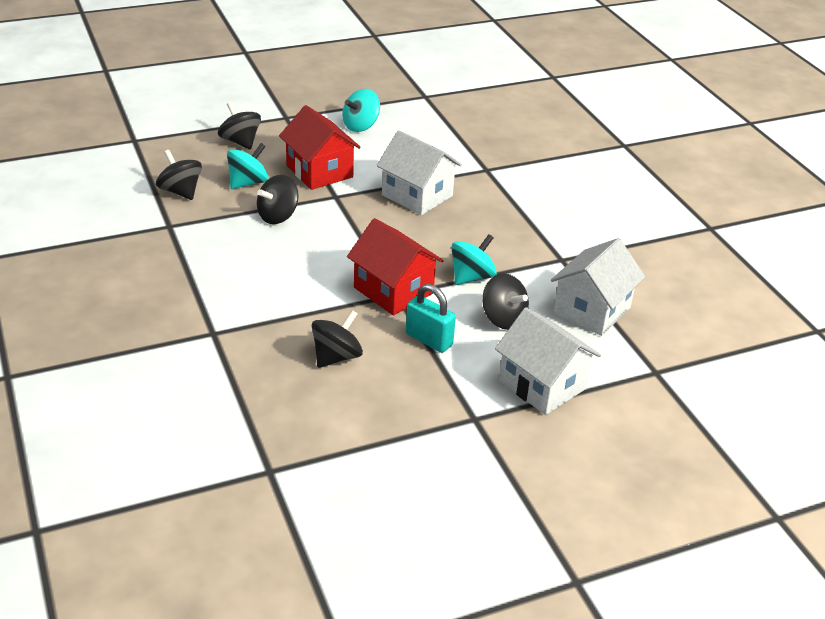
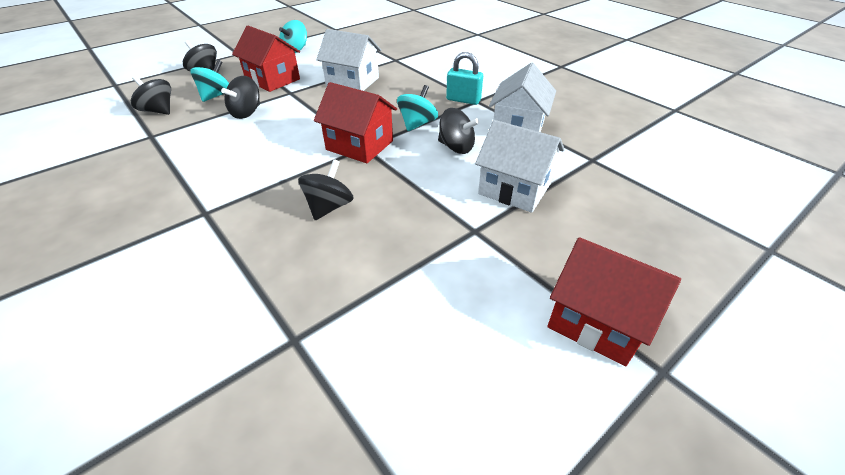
camera: 15 degrees left, 5 degrees up
(429, 340) = (404, 175): turquoise padlock -> turquoise padlock (463, 100)
(545, 528) = (597, 320): none -> red house

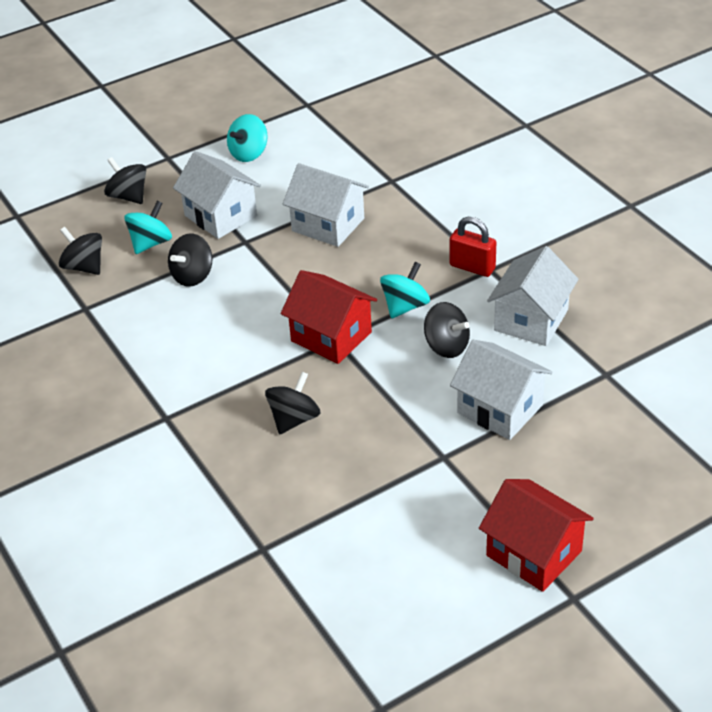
camera: 10 degrees right, 0 degrees up
(273, 80) = (221, 216): red house -> white house
(463, 100) = (472, 267): turquoise padlock -> red padlock

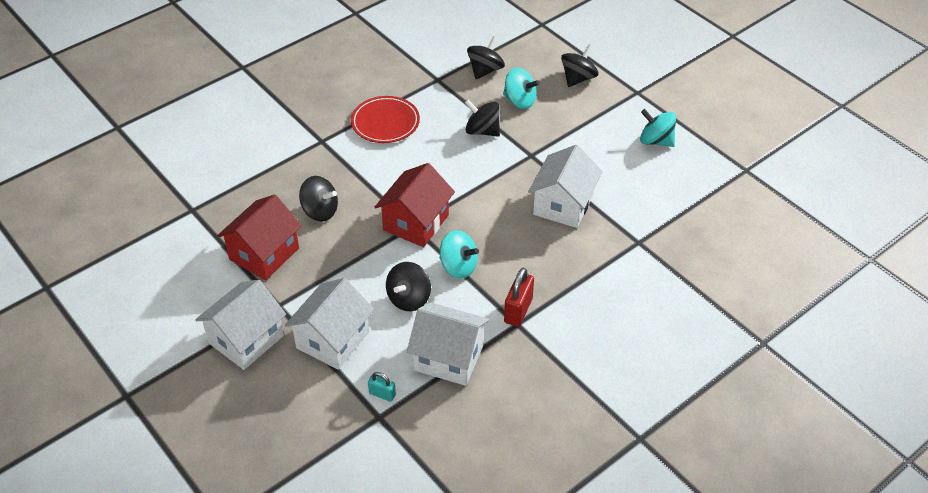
camera: 80 degrees right, 5 degrees up
(150, 357) = (385, 122): none -> red plate
(221, 216) = (562, 136): white house -> white house (246, 339)
(534, 553) = (173, 368): red house -> red house (264, 254)
(577, 371) = (382, 394): none -> turquoise padlock

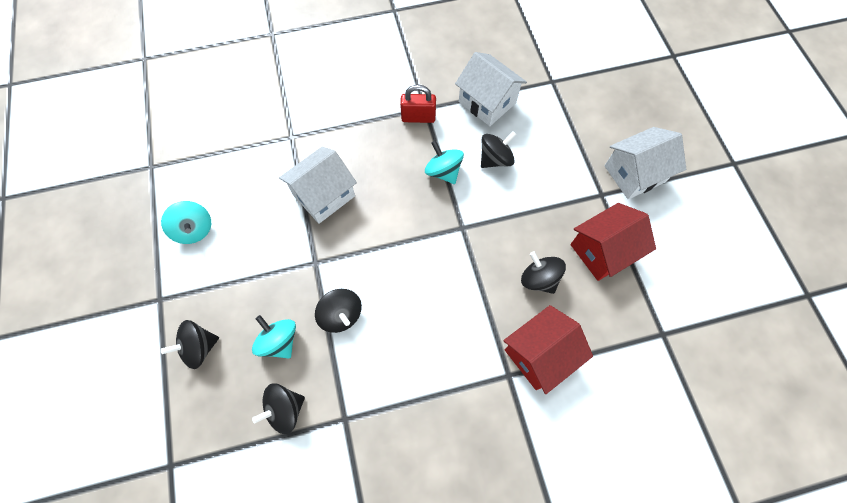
camera: 155 degrees left, 20 degrees up
(333, 340) = (566, 148): white house -> none
(382, 394) = (544, 95): turquoise padlock -> none
(385, 122) = (432, 373): red plate -> none
(416, 222) = (457, 229): red house -> red house (539, 354)
(518, 310) = (418, 117): red padlock -> red padlock turned 45 degrees clockwise

